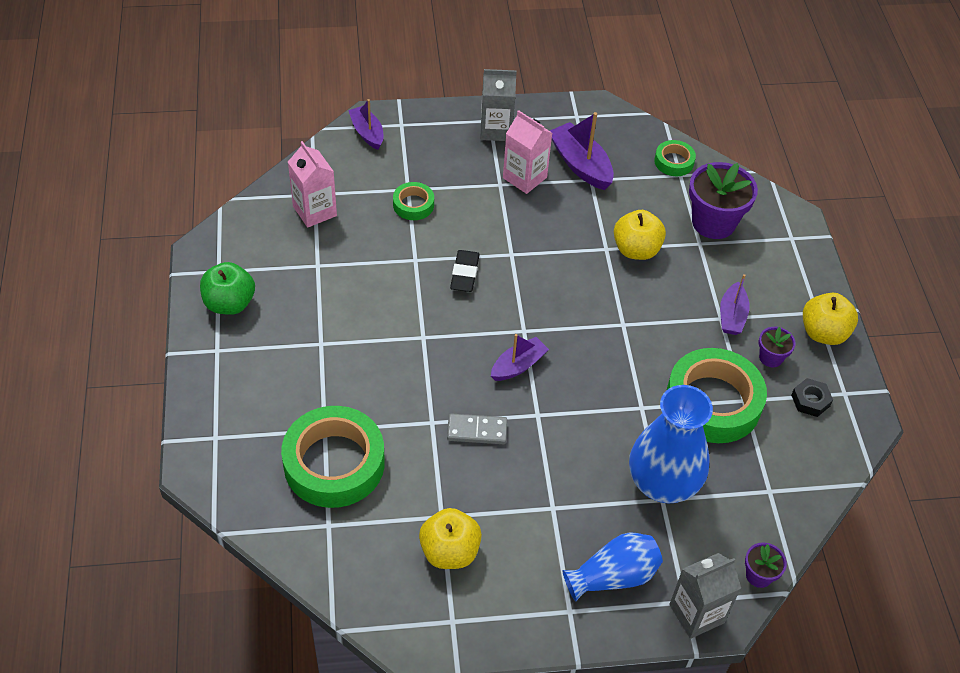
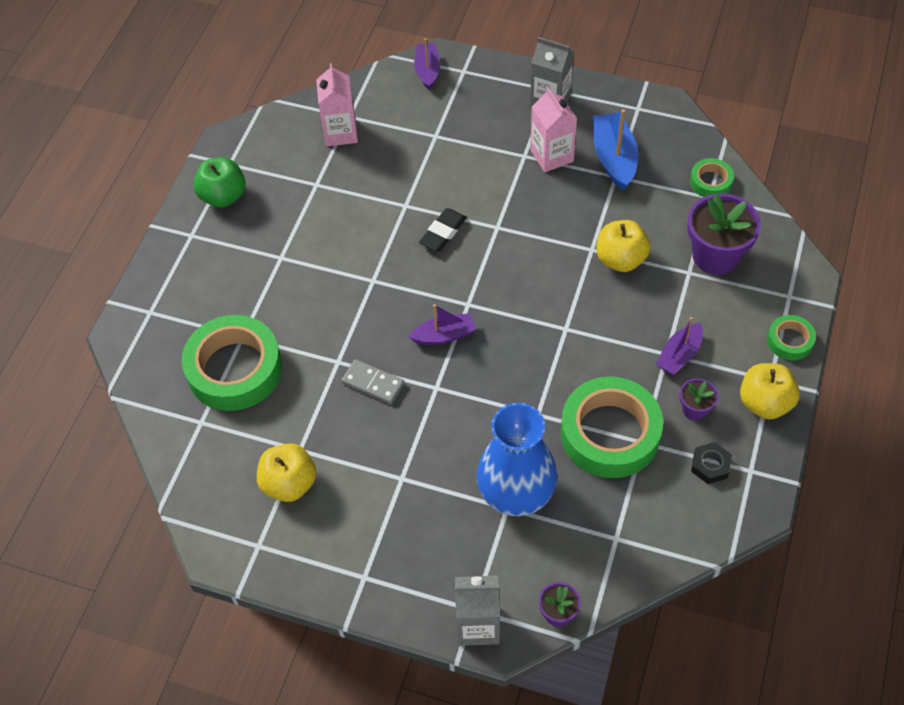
camera: 30 degrees right, 5 degrees up
(413, 205) = (432, 152): green tape -> green tape (790, 341)
(580, 164) = (614, 158): purple boat -> blue boat
(613, 576) = (421, 561): blue vase -> none

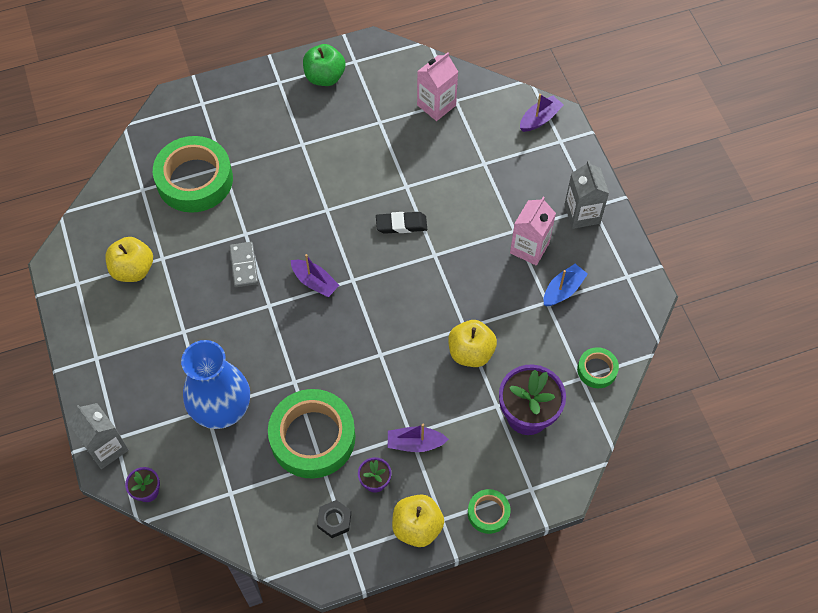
camera: 50 degrees right, 5 degrees up
(614, 158) = (563, 290): blue boat -> blue boat, size x0.65

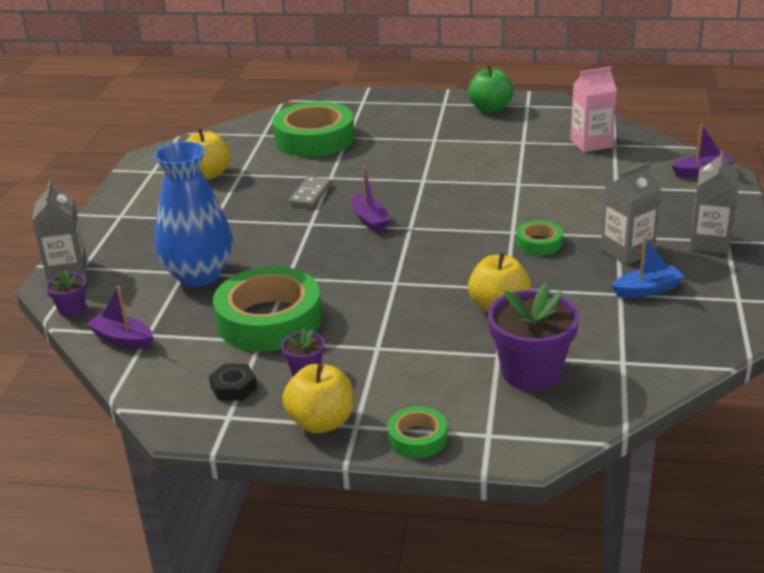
camera: 30 degrees right, 30 degrees down
(401, 225) = (492, 205): black eraser -> none
(415, 443) = (377, 356): purple boat -> purple boat (122, 339)
(529, 248) = (627, 251): pink carton -> grey carton
(597, 370) = (648, 361): green tape -> green tape (539, 243)

